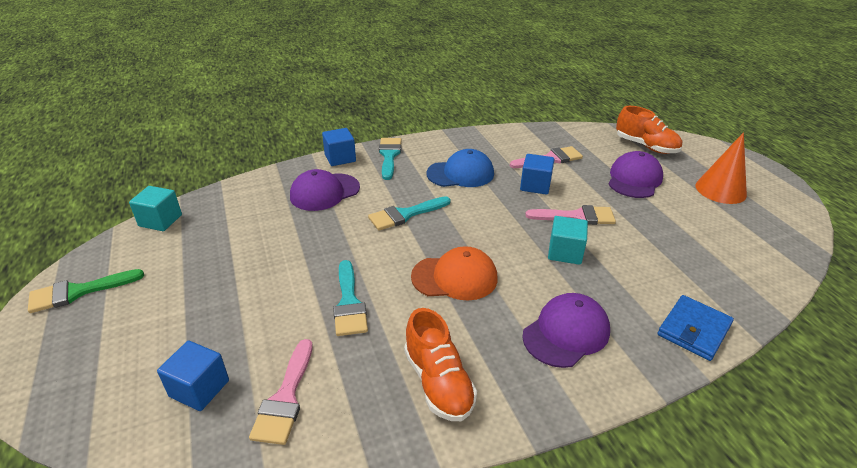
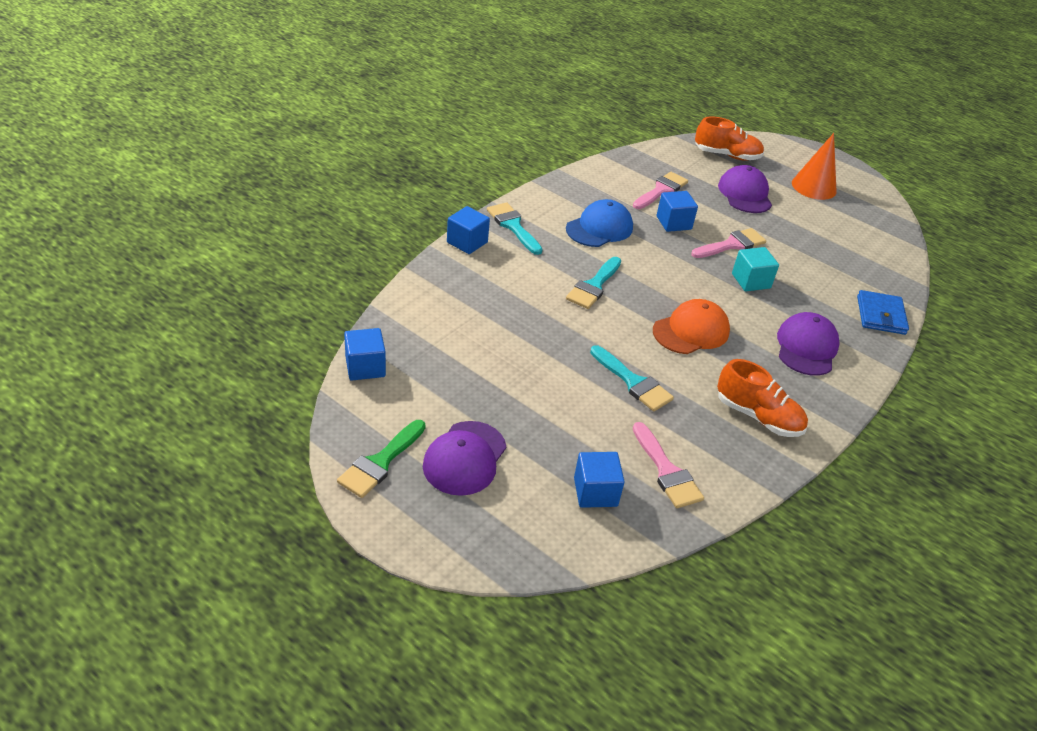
camera: 35 degrees left, 5 degrees up
(160, 220) = (365, 367): turquoise cube -> blue cube
(324, 192) = (495, 285): purple cap -> purple cap (465, 458)

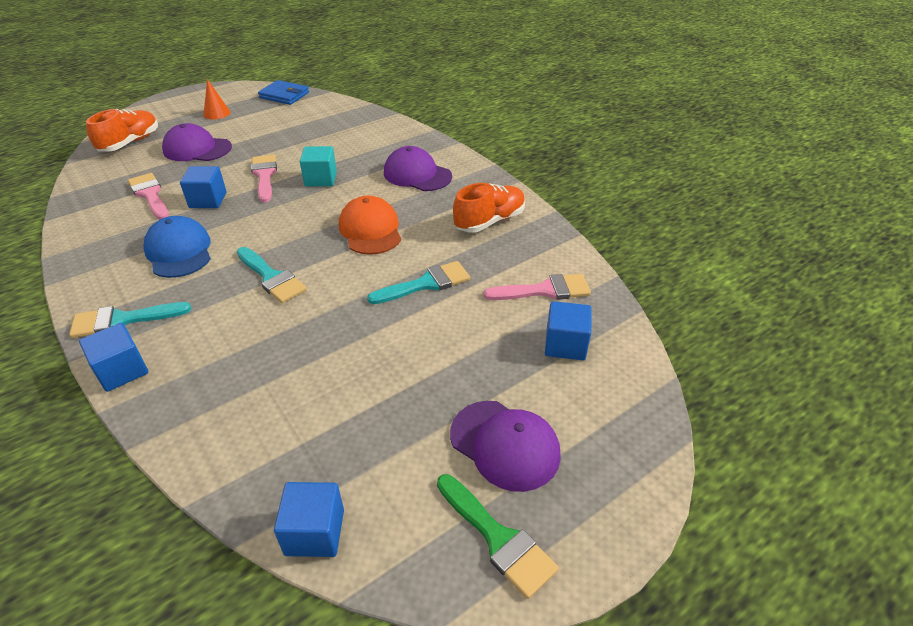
camera: 70 degrees left, 0 degrees up
(814, 187) = (217, 113): orange cone -> orange cone, size x0.62
(880, 315) = (395, 131): blue wallet -> blue wallet (284, 95)

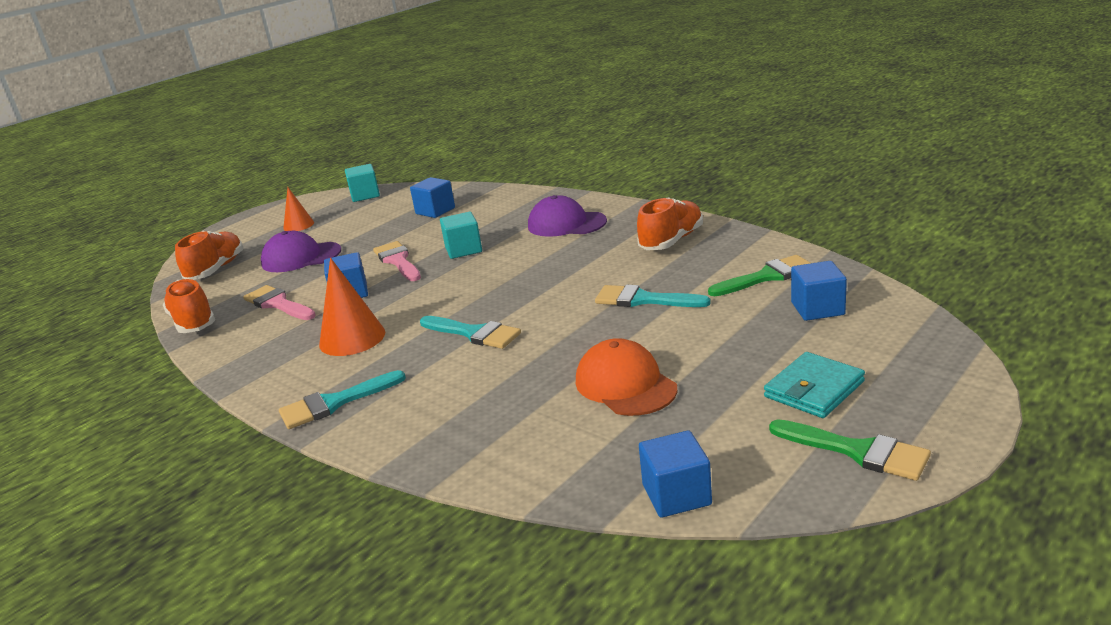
camera: 10 degrees left, 15 degrees down
(80, 195) = (193, 322): none -> orange shoe
(122, 370) = (369, 439): blue cube -> blue cube (435, 211)
(179, 251) = (352, 338): blue cap -> orange cone
(284, 95) = (365, 195): blue wallet -> turquoise cube
(370, 230) = (551, 275): orange cap -> orange cap (625, 385)
(426, 284) = (643, 300): turquoise brush -> turquoise brush turned 120 degrees counterclockwise
(505, 444) = (814, 389): purple cap -> turquoise wallet
(544, 290) = (767, 276): pink brush -> green brush

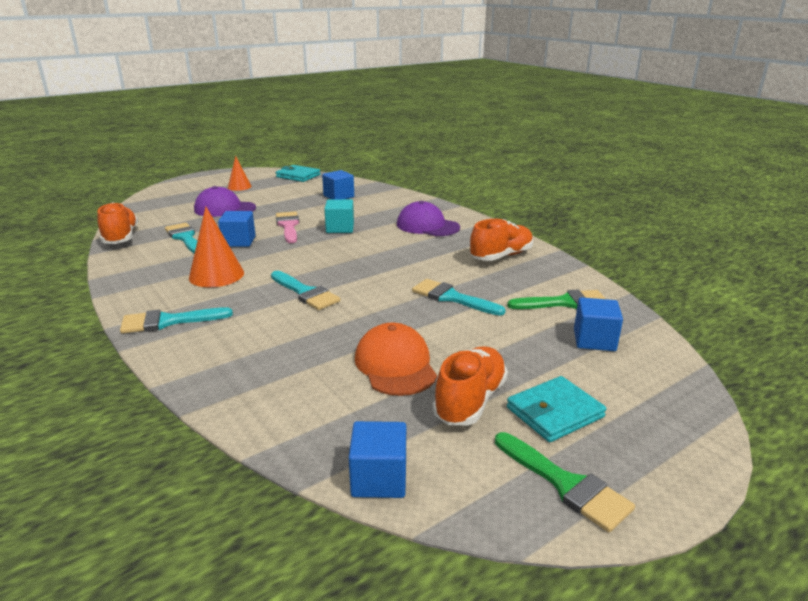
camera: 10 degrees right, 0 degrees up
(216, 269) = (163, 205): orange shoe -> orange shoe (470, 401)
(278, 304) = (185, 238): pink brush -> turquoise brush
(365, 195) = (298, 176): turquoise cube -> turquoise wallet

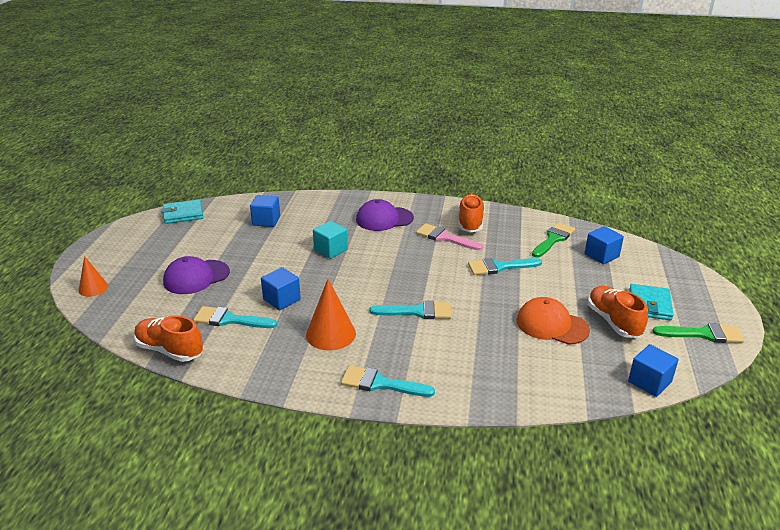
camera: 45 degrees left, 5 degrees up
(168, 321) = (380, 383): turquoise brush -> turquoise brush turned 75 degrees clockwise
(239, 187) = (154, 249): orange cone -> orange cone (93, 288)
(288, 226) = (288, 267): pink brush -> pink brush (444, 237)

